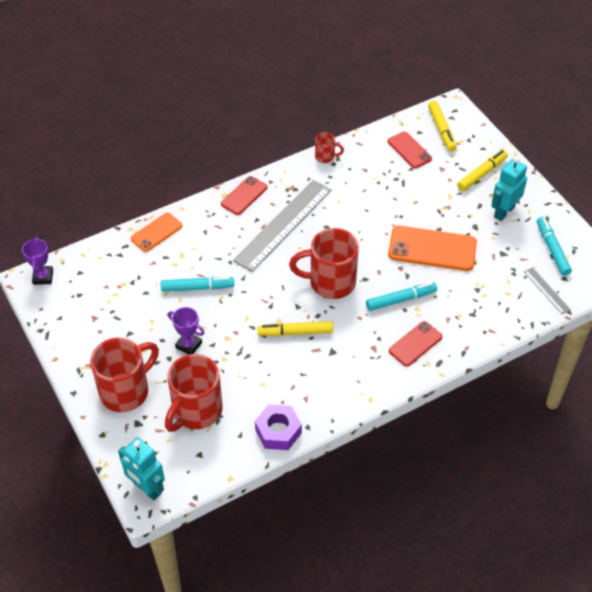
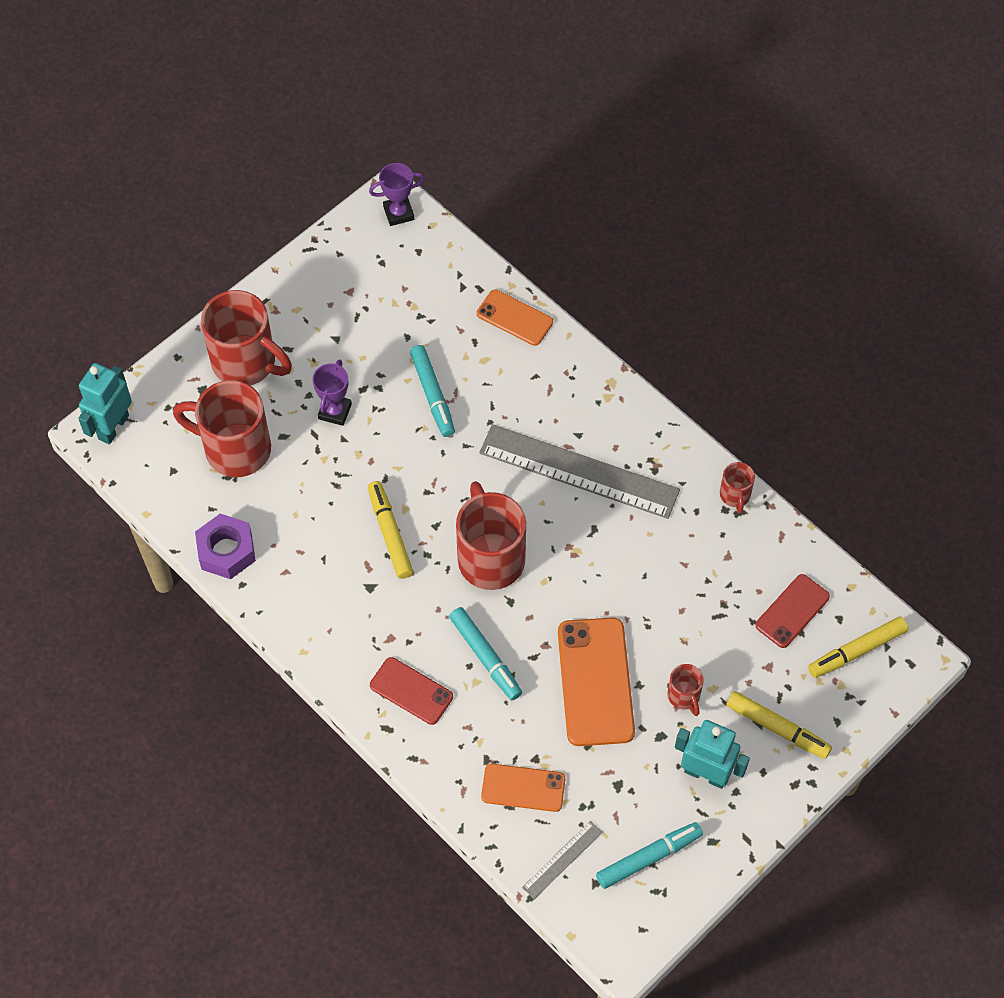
camera: 75 degrees right, 10 degrees up
(244, 196) = (618, 407): red phone -> none
(452, 210) = (684, 696): none -> red mug
(496, 299) = (523, 788): none -> orange phone

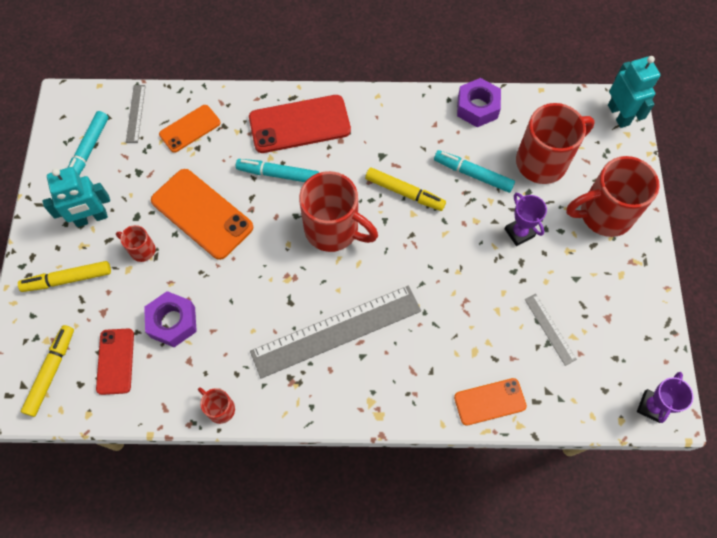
camera: 135 degrees right, 5 degrees up
(405, 323) = (550, 329): none -> grey ruler
(411, 691) = (299, 124): red phone -> red phone, size x1.68
(432, 395) = (477, 297): turquoise marker -> turquoise marker (473, 174)
(713, 601) = (173, 322): none -> purple nut

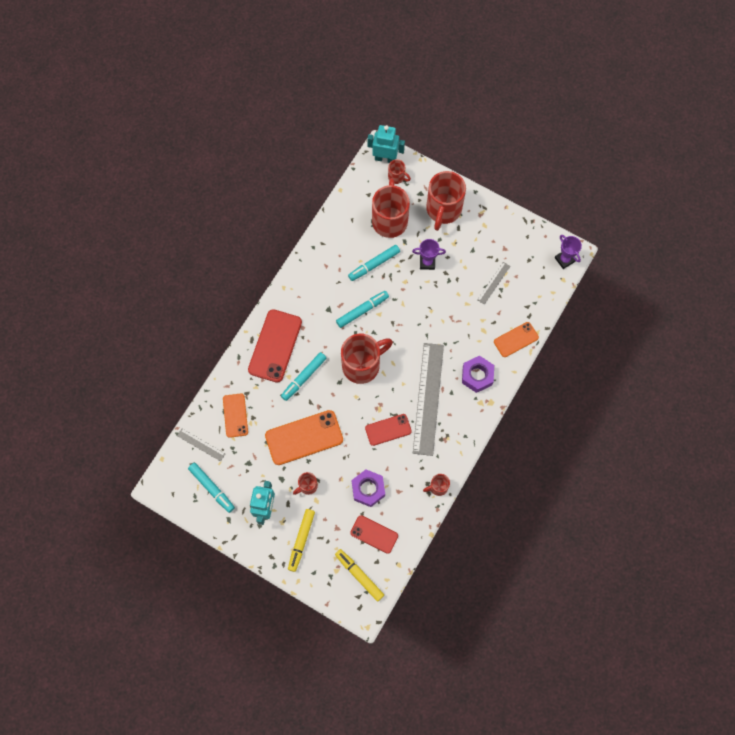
camera: 60 degrees left, 5 degrees up
(265, 304) = (388, 430): none -> red phone
(404, 192) = (362, 310): yellow marker -> turquoise marker
(477, 107) = (329, 234): purple nut -> purple nut (477, 376)
(490, 401) = (516, 339): orange phone -> orange phone turned 45 degrees clockwise
(550, 329) = (493, 283): grey ruler -> grey ruler turned 60 degrees counterclockwise
(605, 140) = (397, 177): none -> red mug

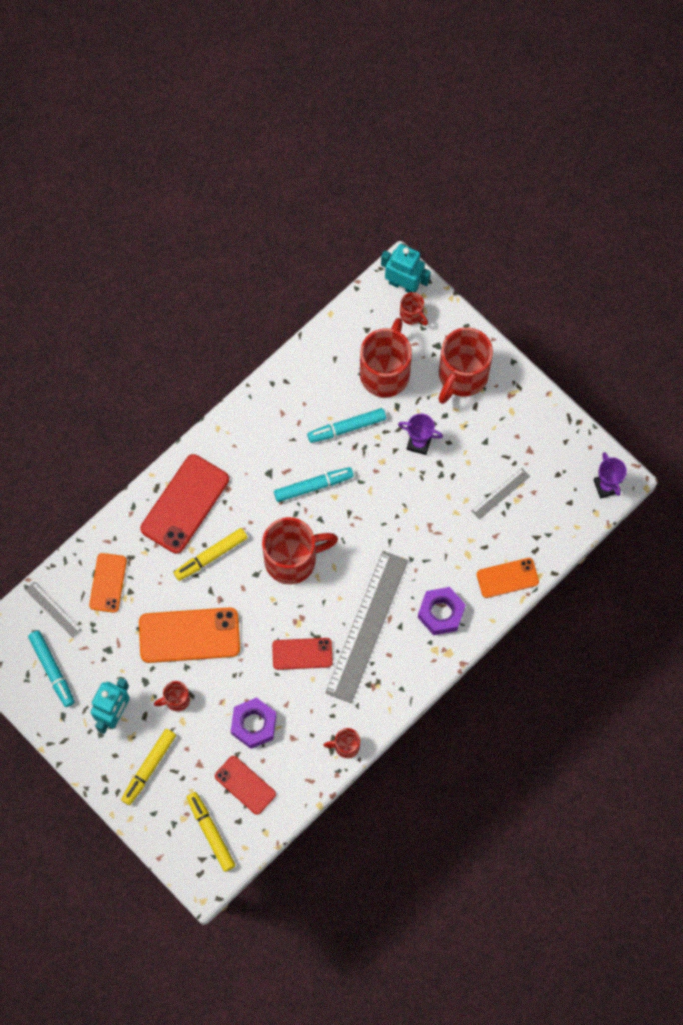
camera: 15 degrees right, 0 degrees up
(304, 378) = (211, 556): turquoise marker -> yellow marker

